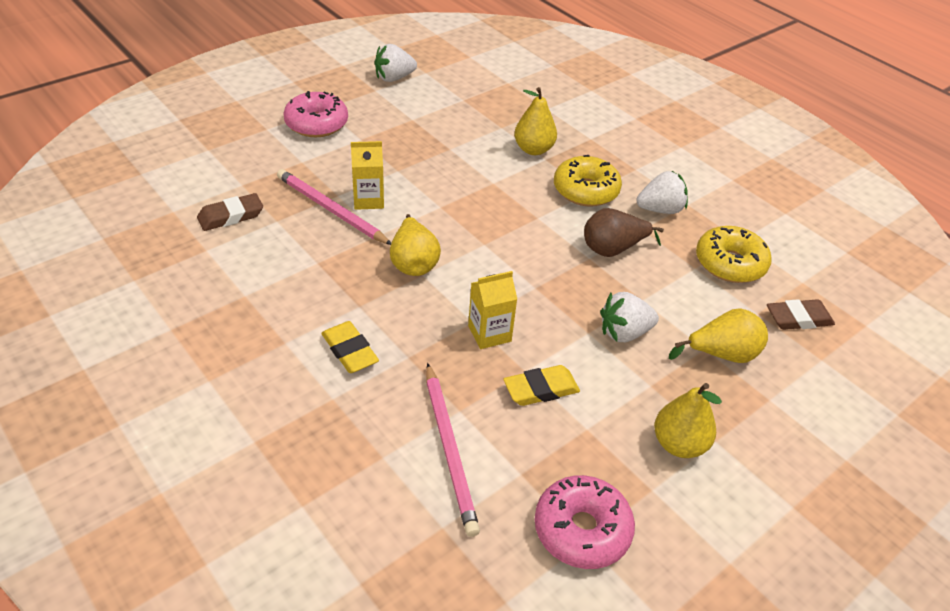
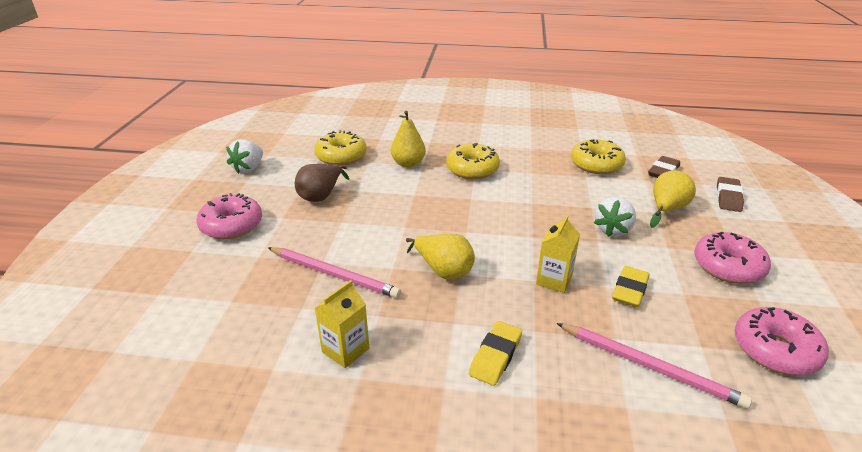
camera: 40 degrees left, 10 degrees down
(231, 216) = (257, 329): brown eraser -> brown eraser (728, 197)
(331, 210) = (333, 274): pink pencil -> pink pencil turned 150 degrees counterclockwise
(350, 351) = (495, 356): yellow eraser -> yellow eraser turned 75 degrees counterclockwise
(368, 200) = (350, 251): yellow carton -> yellow carton (345, 350)
(484, 108) = (341, 156): none -> yellow donut
(613, 249) = (536, 191): brown pear -> brown pear (321, 195)
(660, 209) = (523, 158): white strawberry -> none
(679, 444) = (728, 267): yellow pear -> pink donut

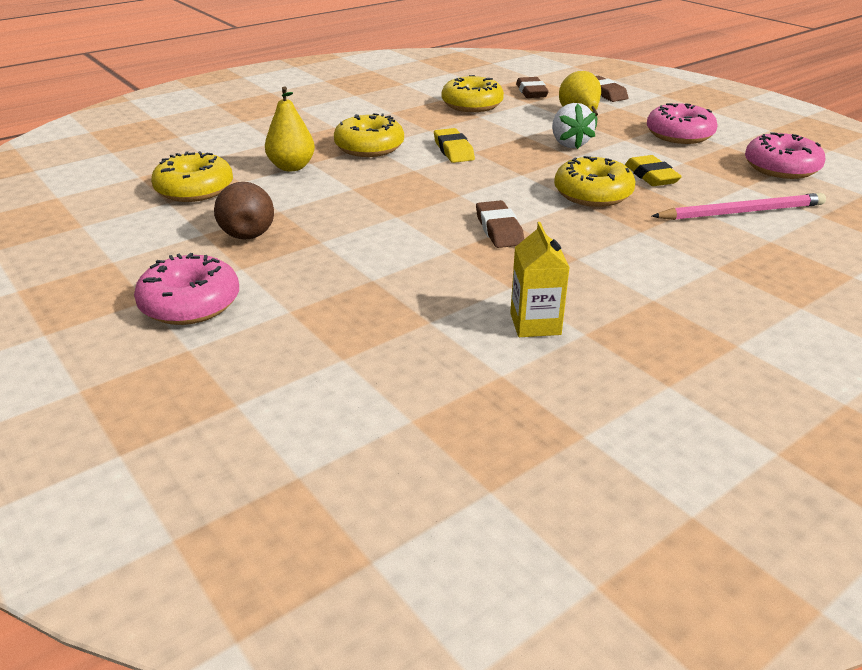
camera: 45 degrees left, 0 degrees up
(248, 168) = (85, 247): white strawberry -> none
(333, 274) = (405, 282): pink pencil -> none
(443, 270) = (499, 229): yellow pear -> brown eraser
(495, 356) = (648, 260): yellow eraser -> yellow eraser (453, 150)
(554, 280) = (592, 194): yellow carton -> yellow donut

